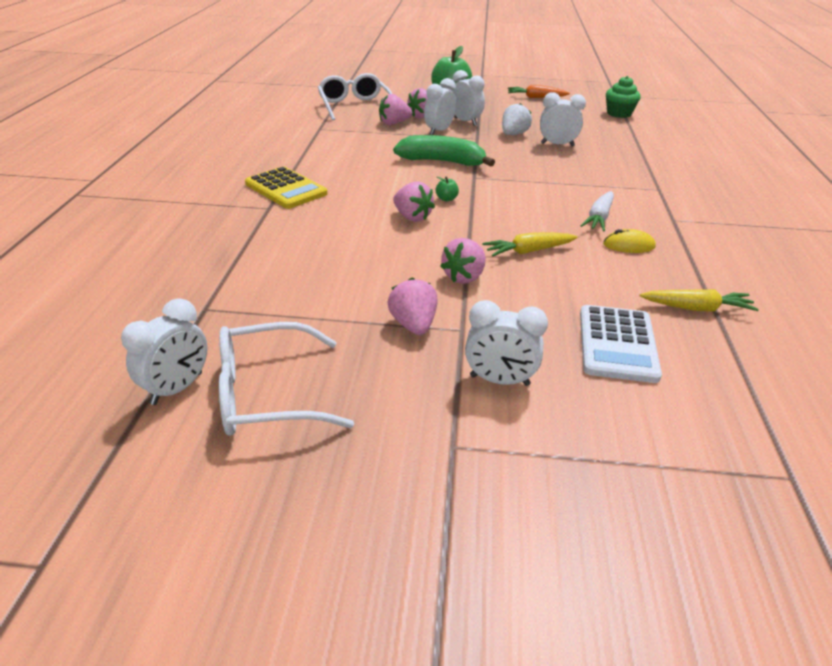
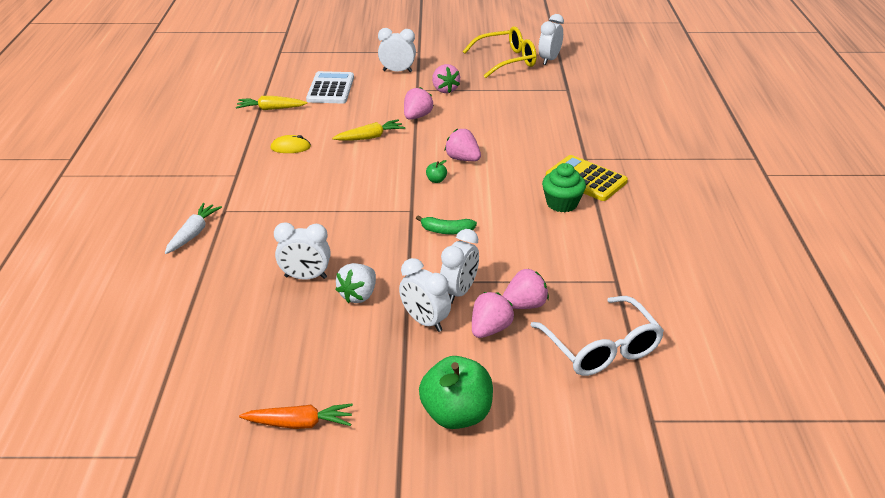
camera: 175 degrees right, 0 degrees up
(269, 394) = (506, 61): white glasses -> yellow glasses
(442, 162) = (446, 231): green banana -> green banana, size x0.55
(599, 218) = (302, 171): white carrot -> white carrot (193, 233)
(619, 113) = (174, 377): green cupcake -> green cupcake (562, 203)

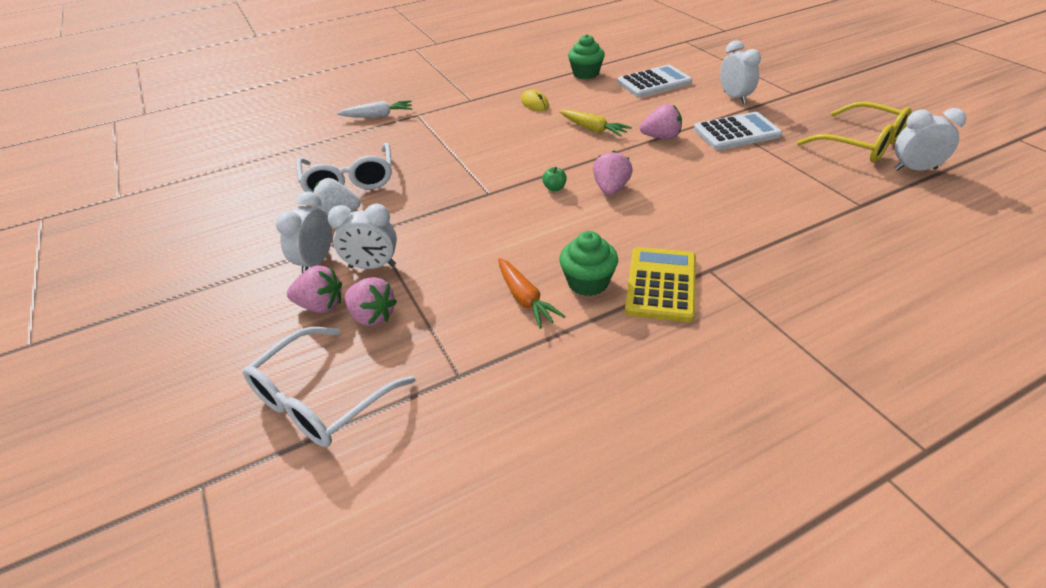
camera: 65 degrees right, 5 degrees up
(271, 109) = (586, 74): yellow carrot -> green cupcake
(299, 423) = (161, 247): orange carrot -> orange carrot (525, 299)
(305, 277) = (349, 180): white clock -> white glasses
(445, 90) = (736, 132): pink strawberry -> white calculator
(446, 231) = (470, 224): green banana -> none
(456, 414) = (186, 327): green apple -> none

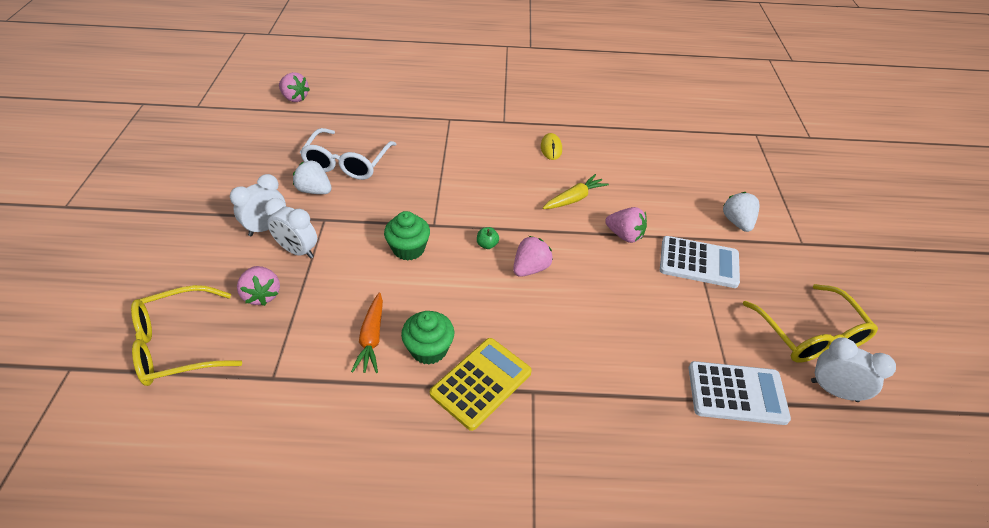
camera: 25 degrees right, 5 degrees up
(321, 306) = (239, 267): pink strawberry -> pink strawberry (295, 98)
(322, 399) = (179, 345): white glasses -> yellow glasses
(378, 116) = (419, 107): white carrot -> none
(586, 74) = (625, 134): green cupcake -> green cupcake (408, 249)
(593, 129) = (574, 199): yellow carrot -> yellow carrot turned 105 degrees counterclockwise
(654, 82) = (677, 171): white calculator -> white calculator (736, 393)
(734, 98) = (737, 222): white clock -> white strawberry

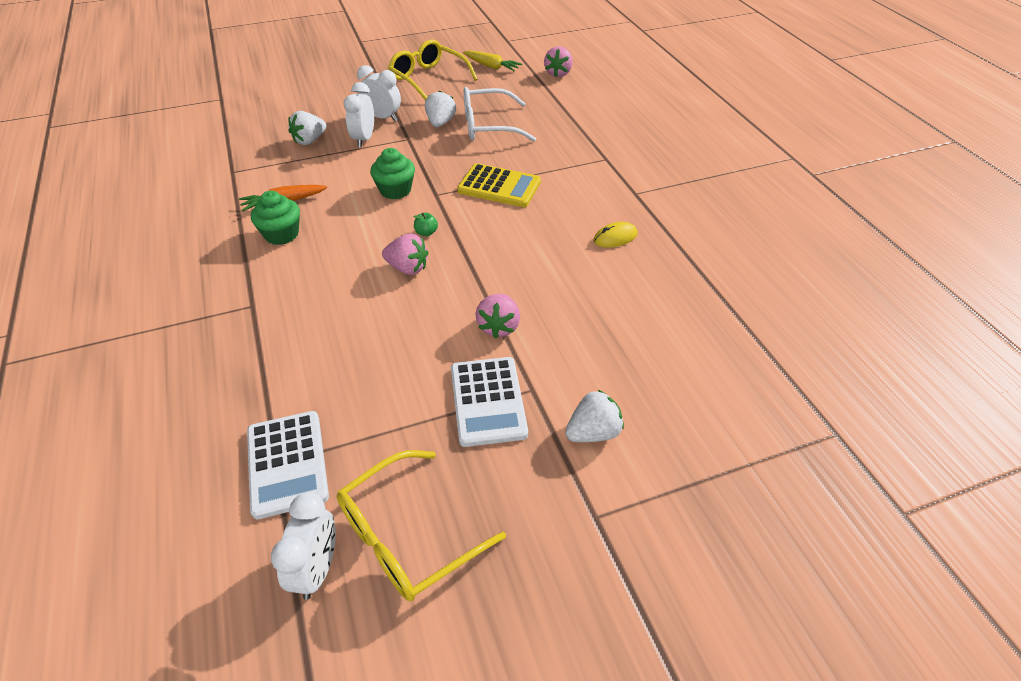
camera: 70 degrees right, 0 degrees up
(179, 345) = (250, 126): yellow glasses -> yellow glasses (428, 79)
(262, 295) = (310, 140): pink strawberry -> white strawberry
(481, 383) = (253, 272): yellow calculator -> yellow calculator (499, 186)
(574, 199) = (537, 274): yellow carrot -> yellow carrot (491, 66)

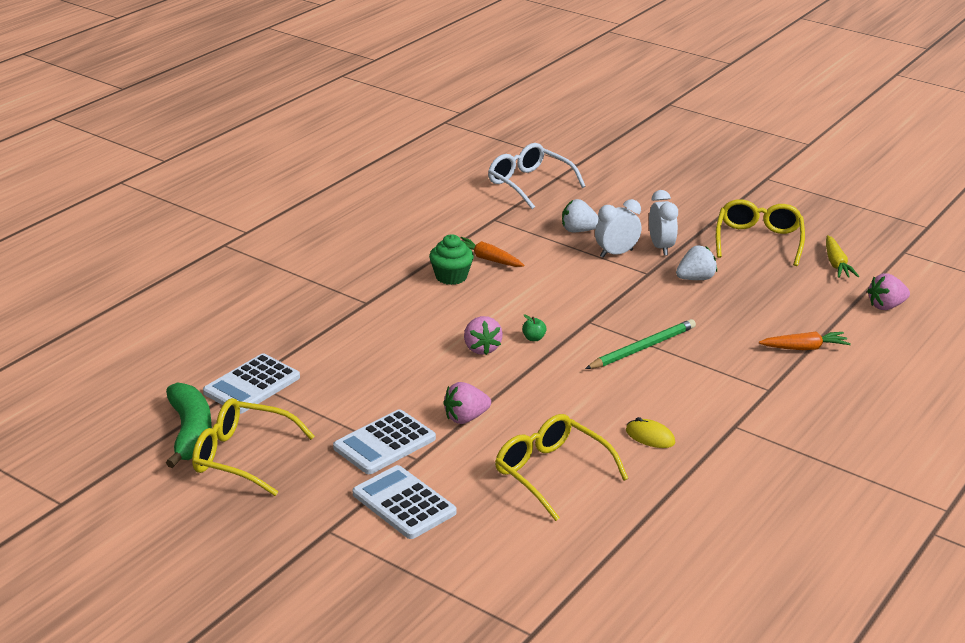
camera: 55 degrees right, 15 degrees down
(317, 569) = (190, 433): white clock -> green banana
(395, 190) = (568, 300): green cupcake -> none
(489, 126) = (728, 305): white glasses -> white glasses (529, 184)
(499, 186) = (642, 348): yellow calculator -> green pencil
(572, 122) = (804, 348): none -> orange carrot
(593, 432) = (404, 503): white strawberry -> white calculator
(621, 313) = (552, 473): none -> yellow glasses

